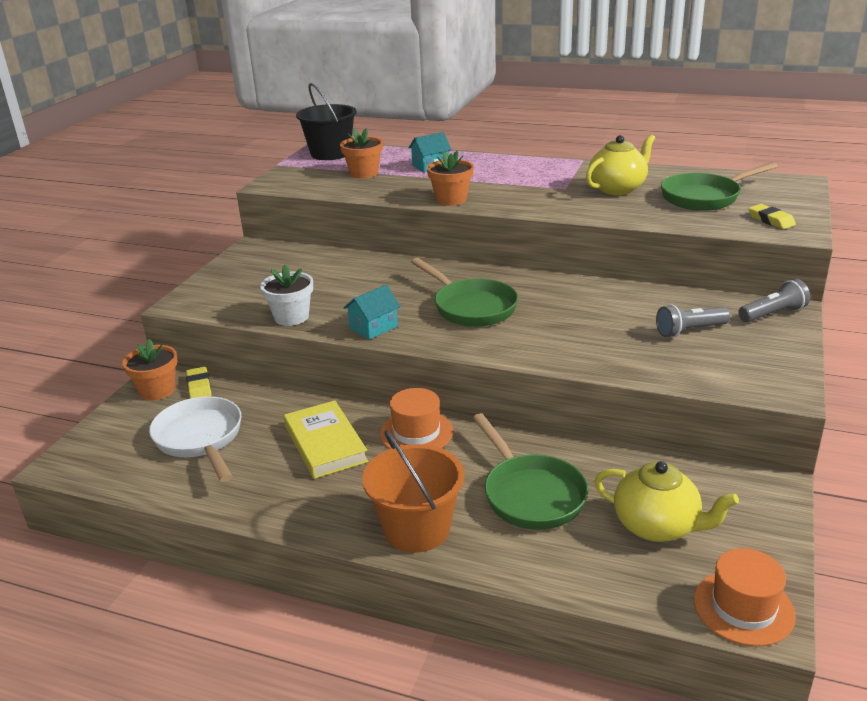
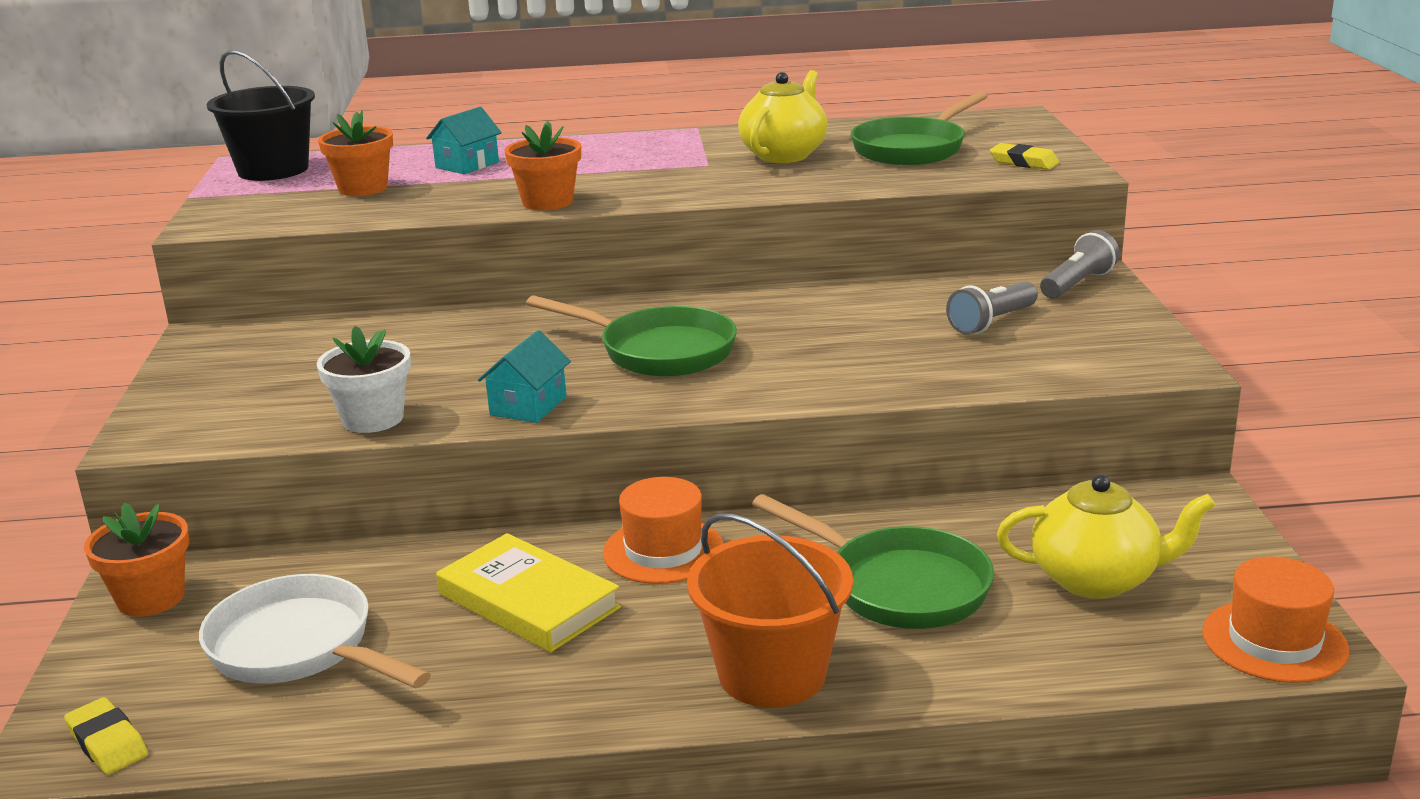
camera: 25 degrees left, 5 degrees down
(199, 387) = (229, 574): yellow eraser -> yellow eraser (108, 743)

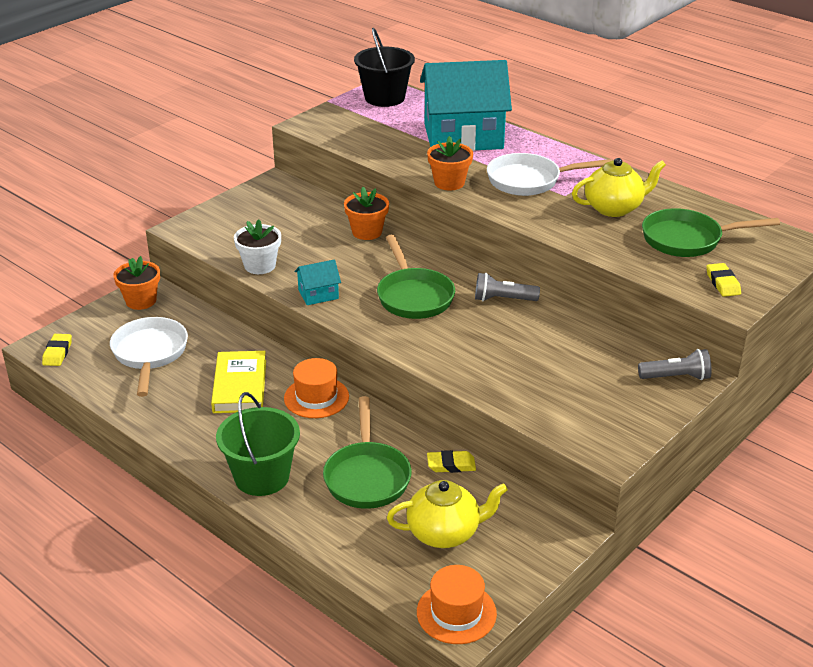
camera: 45 degrees right, 10 degrees up
(363, 188) = (396, 131): orange flower pot -> orange flower pot (367, 232)
(467, 165) = (463, 136): turquoise house -> turquoise house, size x2.43
(640, 168) = (529, 181): none -> white pan
(772, 674) = (262, 477): orange bucket -> green bucket
(962, 516) = (451, 465): none -> yellow eraser
(992, 322) = (583, 373): grey flashlight -> grey flashlight (503, 299)
(1096, 579) = (444, 533): yellow teapot -> yellow teapot turned 60 degrees counterclockwise

